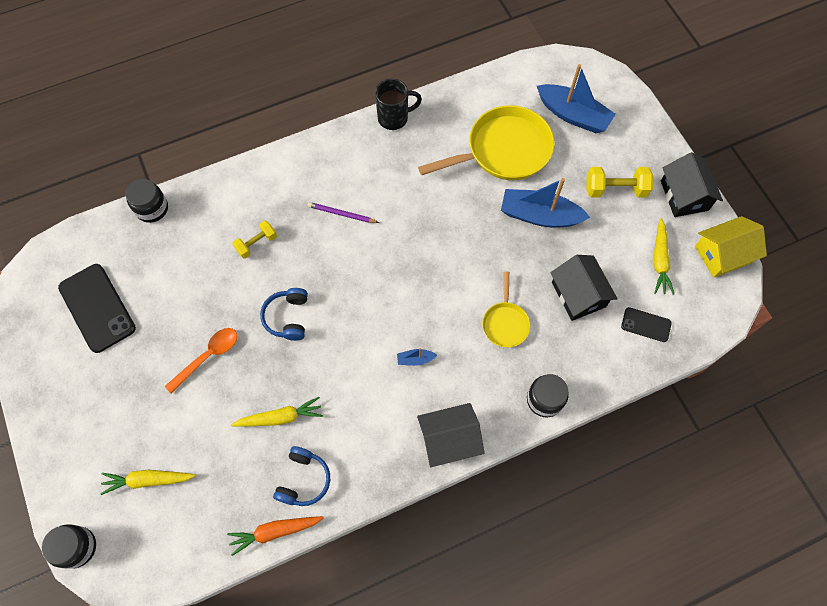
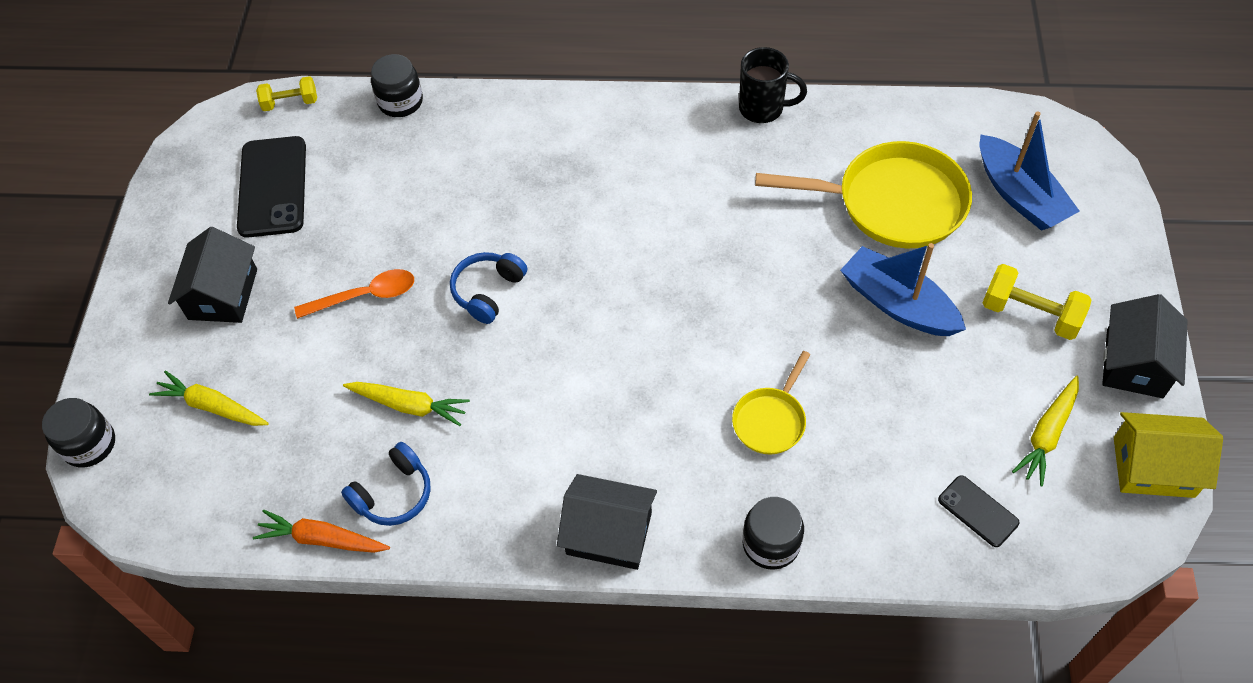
camera: 30 degrees right, 10 degrees down
(256, 244) = (500, 190): yellow dumbbell -> yellow dumbbell (290, 103)
(341, 214) = (627, 197): purple pencil -> none
(415, 359) = (621, 412): blue boat -> none
(578, 294) = (897, 428): black house -> black house (223, 294)

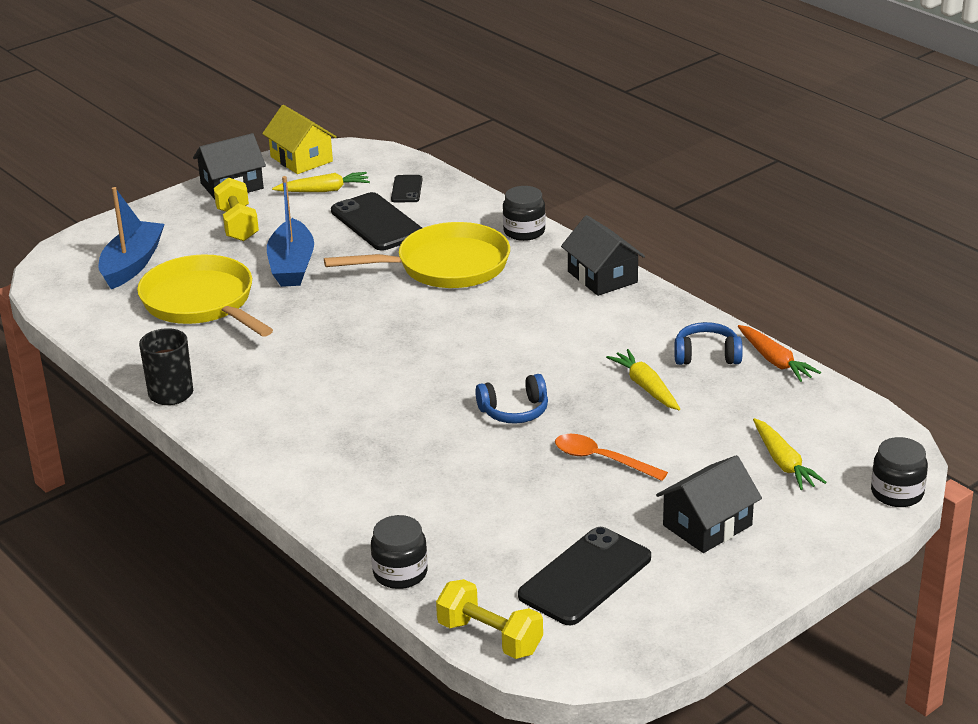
camera: 135 degrees left, 25 degrees down
(290, 103) = (490, 637): yellow dumbbell -> yellow dumbbell, size x1.51
(771, 420) = (445, 266): yellow pan -> yellow pan, size x1.94
(922, 429) = (377, 223): none -> black phone

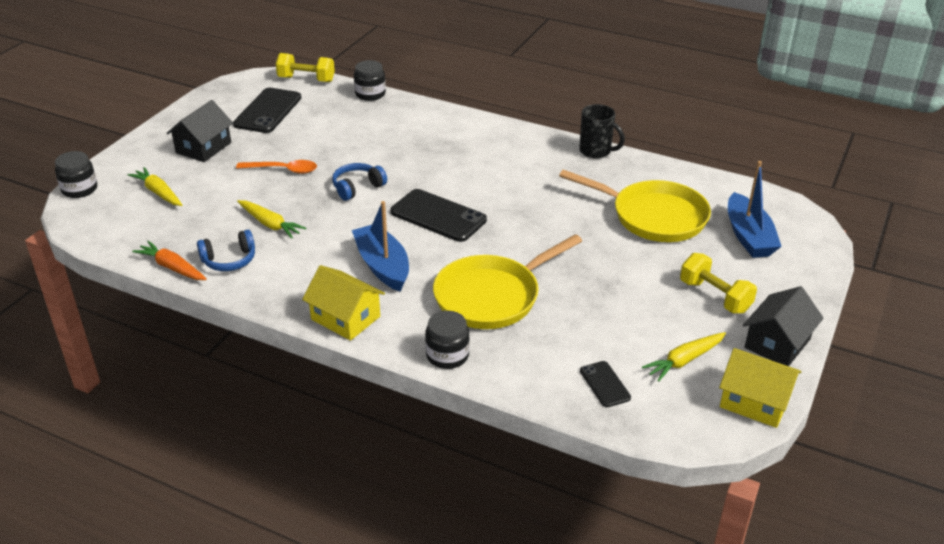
camera: 155 degrees right, 5 degrees up
(292, 266) = (621, 265): blue boat -> blue boat (382, 266)
(377, 223) = (594, 331): black phone -> black phone (438, 216)
(602, 277) = (345, 318): black house -> yellow house

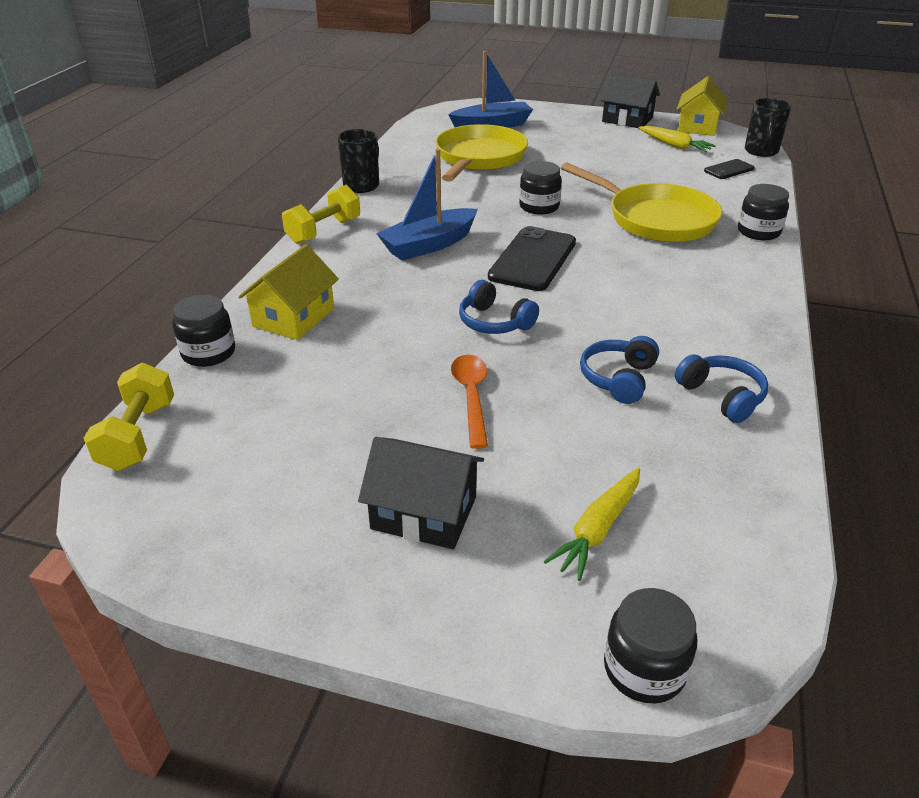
camera: 100 degrees left, 0 degrees up
(172, 267) = (777, 447): orange carrot -> none
(268, 111) = (270, 459): black phone -> none
(270, 224) = (619, 379): yellow carrot -> blue headphones
(345, 318) = (756, 290): yellow house -> yellow house (294, 317)
(382, 266) = (650, 281): blue boat -> blue boat (429, 245)
(534, 234) = (539, 207): none -> black jar
(661, 433) = (761, 152): none -> black mug
(714, 296) = (585, 137): yellow dumbbell -> yellow dumbbell (324, 231)

